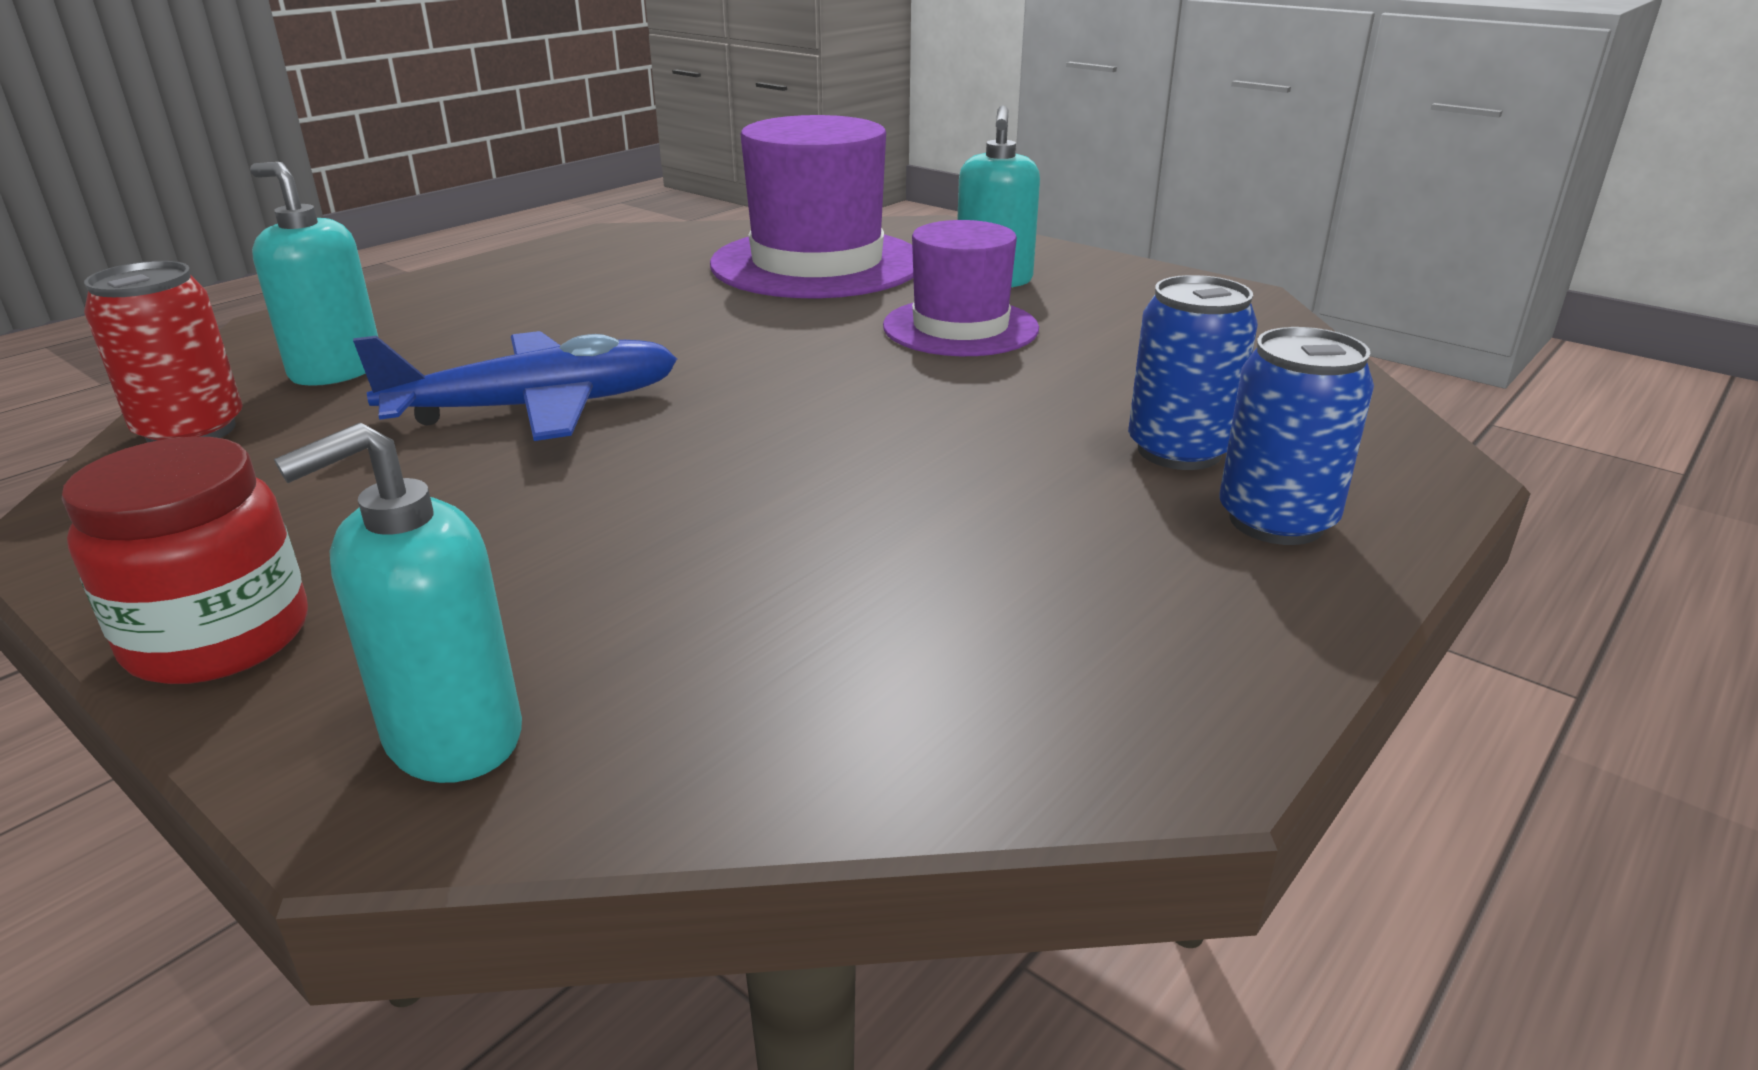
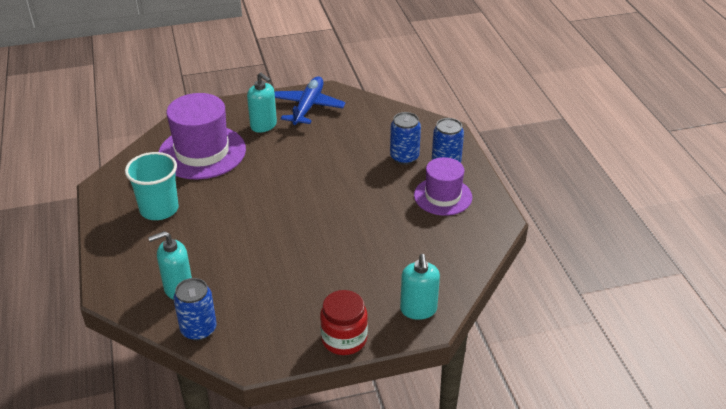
camera: 55 degrees left, 10 degrees up
(191, 431) = (198, 329): red can -> blue can
(536, 408) = (260, 253): blue plane -> blue plane (308, 107)
(590, 285) = (159, 209): none -> turquoise cup
(960, 327) = (293, 151): purple hat -> purple hat (443, 196)

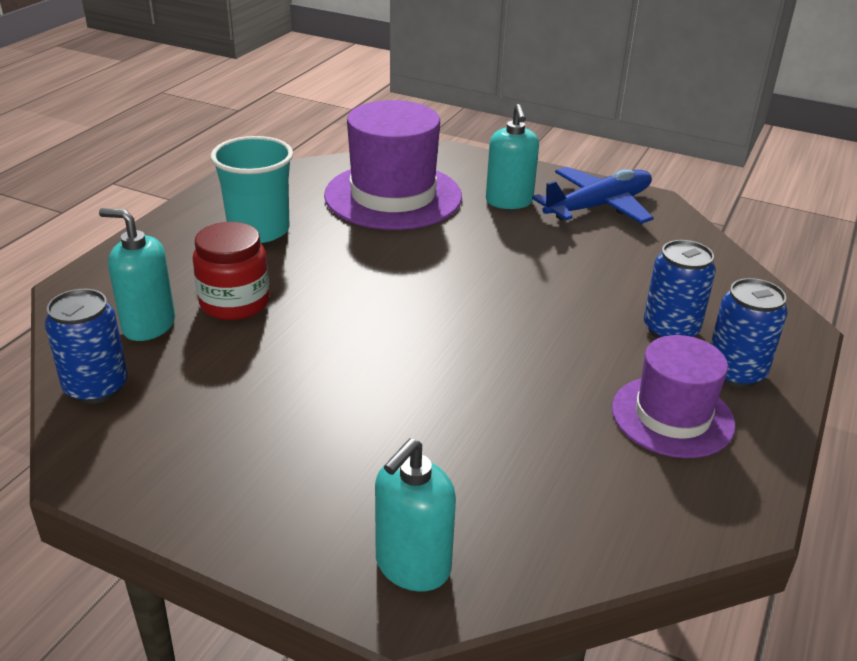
camera: 40 degrees right, 5 degrees down
(344, 339) = (243, 529): red jar -> red jar (234, 303)

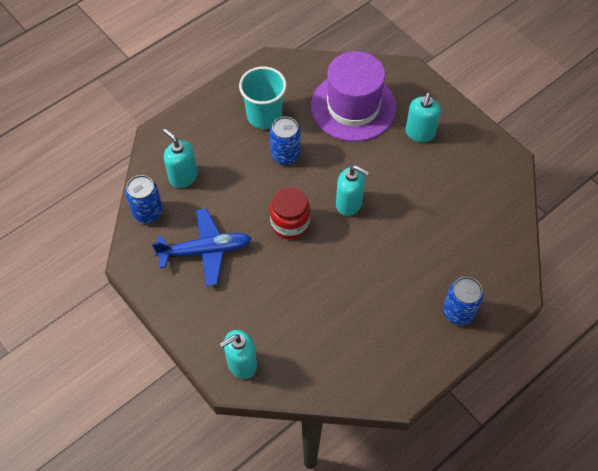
camera: 25 degrees right, 25 degrees up
(234, 303) = (230, 173): red jar -> red jar (290, 223)
(461, 292) = (349, 204): none -> turquoise soap dispenser
(598, 207) = (472, 155): blue plane -> blue plane (205, 251)
(670, 330) = (445, 270): blue can -> blue can (285, 155)
(672, 416) = (405, 328): purple hat -> none

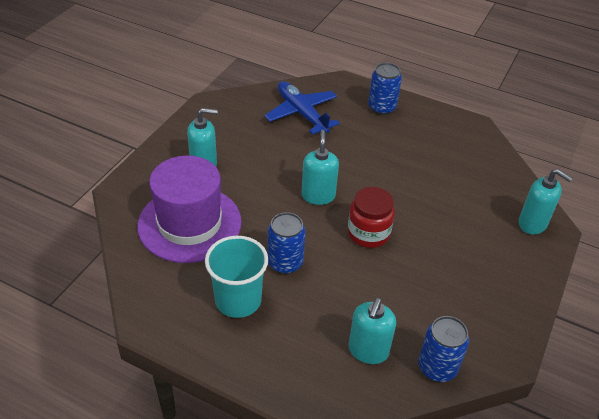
camera: 115 degrees left, 15 degrees down
(205, 251) = (446, 292): blue plane -> blue plane (302, 113)

